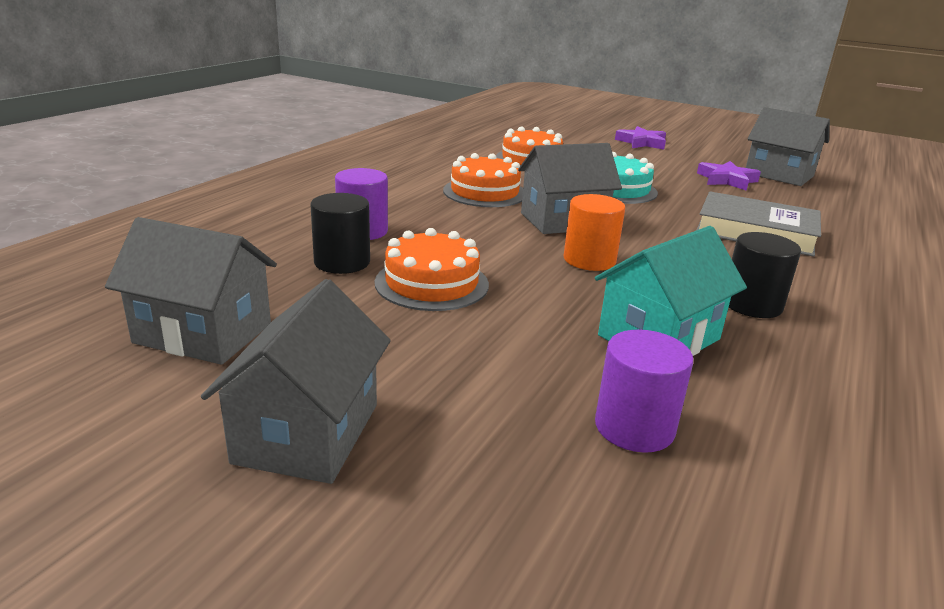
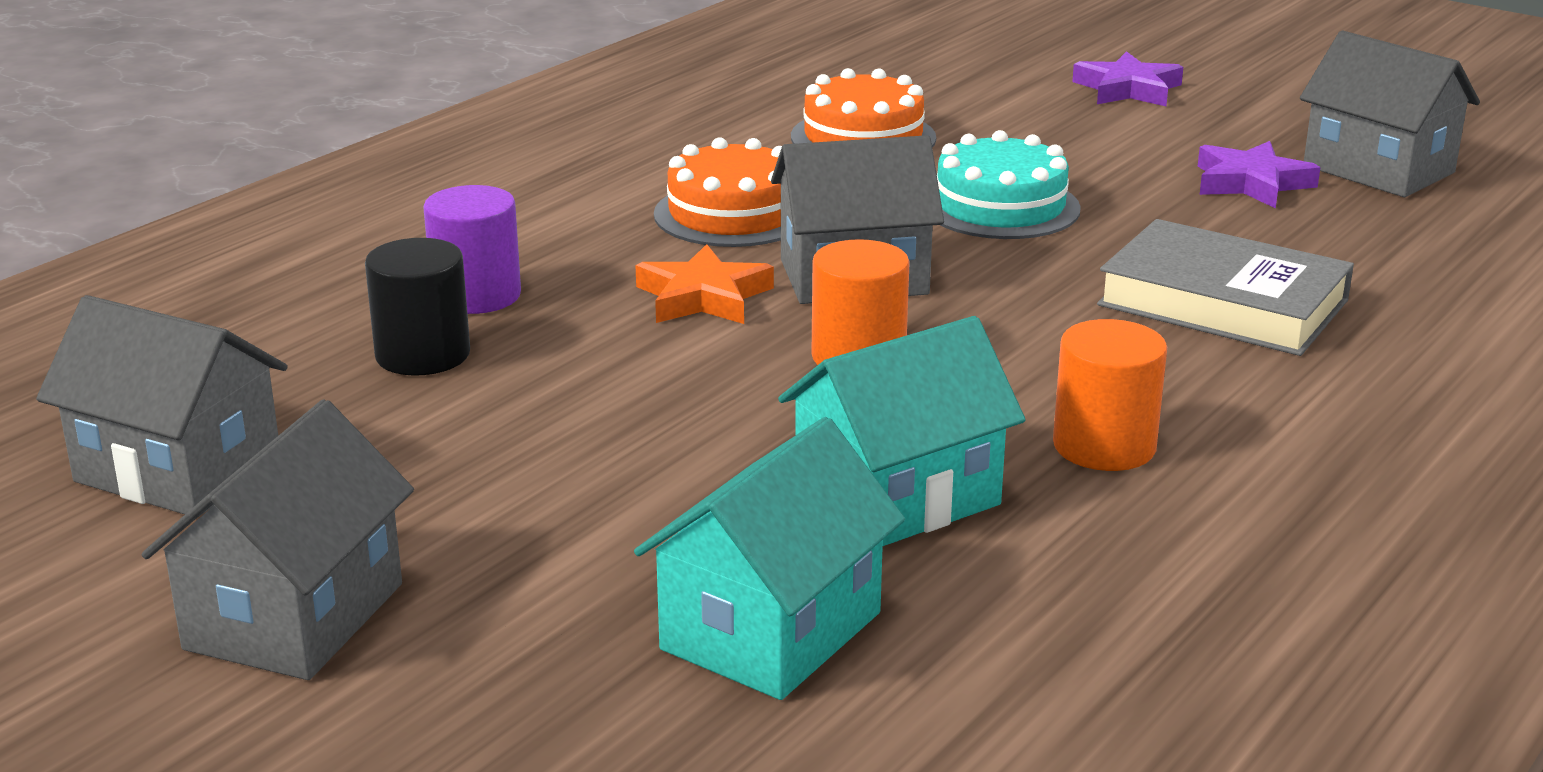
camera: 10 degrees right, 0 degrees up
(432, 283) = (559, 396): orange cake -> none
(489, 231) = (703, 297): none -> orange star
(634, 427) = (771, 631): purple cylinder -> turquoise house
(752, 304) = (1104, 446): black cylinder -> orange cylinder

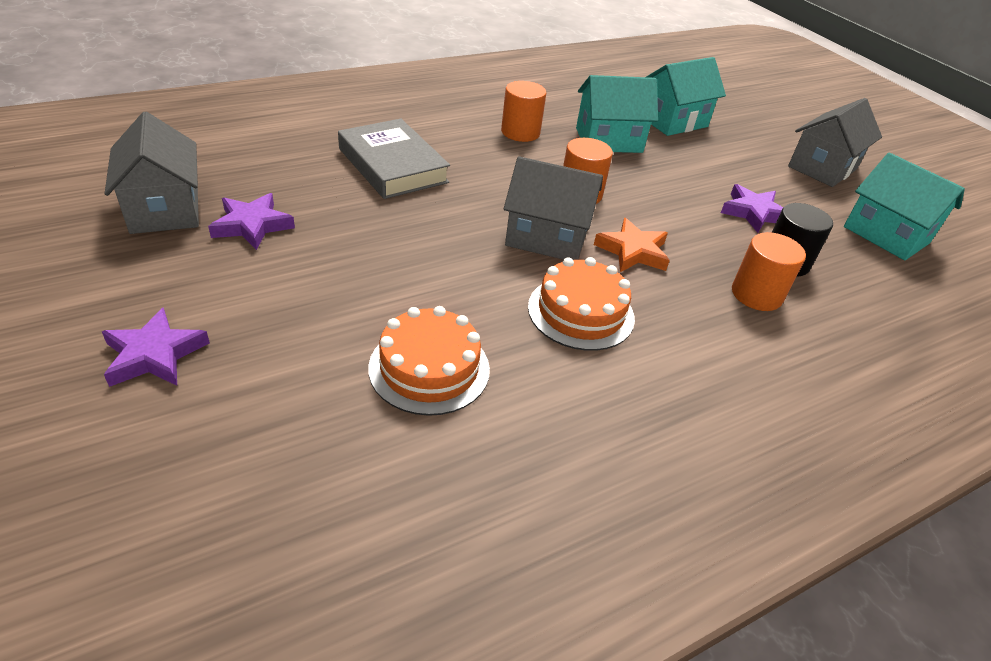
camera: 160 degrees left, 15 degrees up
(178, 470) = (886, 235): grey house -> turquoise house
(476, 295) = (756, 294): purple cylinder -> orange cylinder
(490, 427) = (753, 213): none -> purple star
(1000, 207) = (417, 259): turquoise cake -> none

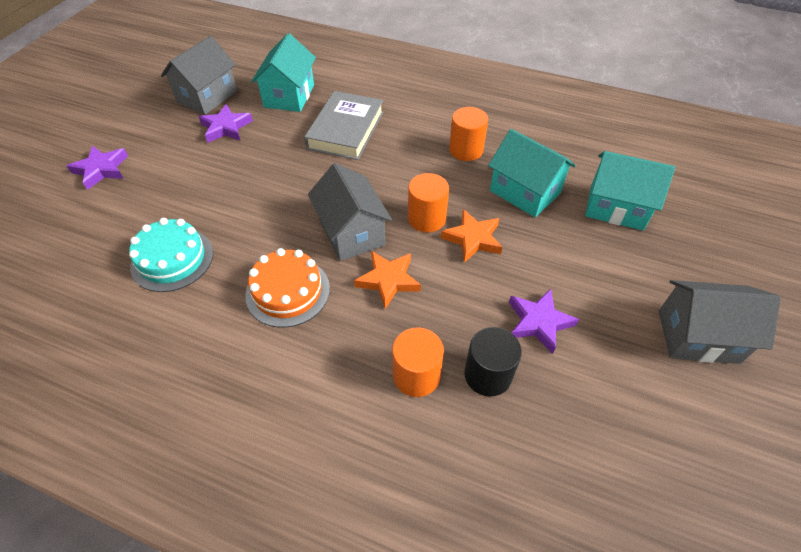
camera: 55 degrees right, 10 degrees up
(429, 368) = (172, 259): orange cake -> turquoise cake
(632, 188) = (473, 238): none -> orange star
(886, 235) = (638, 434): turquoise house -> turquoise house (289, 96)

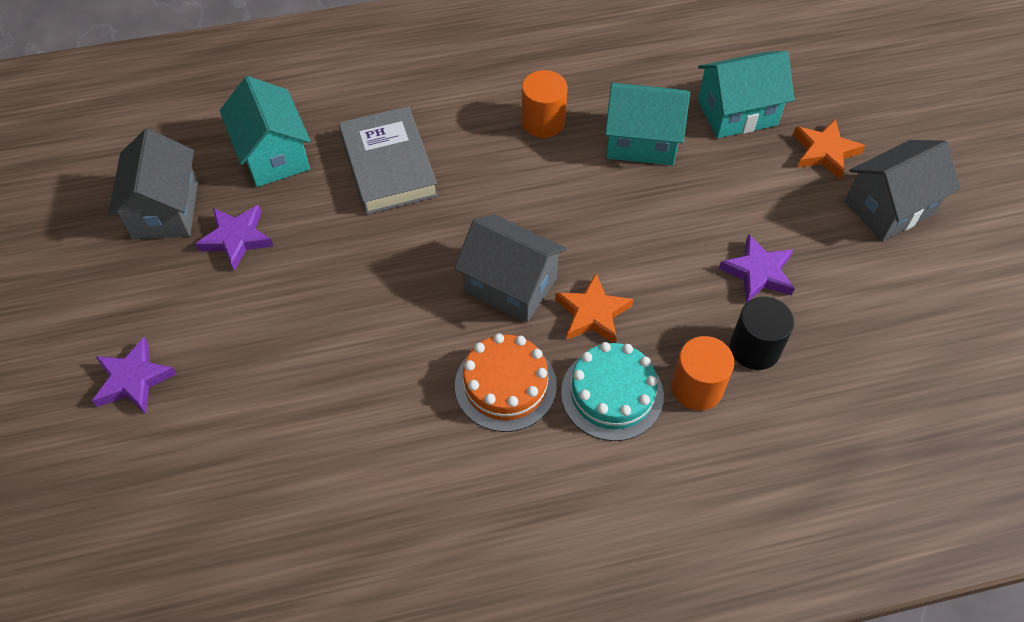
camera: 35 degrees left, 5 degrees up
(172, 259) = (346, 428): turquoise cake -> turquoise cake (612, 394)
(426, 218) = (571, 225): orange cylinder -> none
(473, 238) = (634, 222): orange star -> orange star (824, 152)

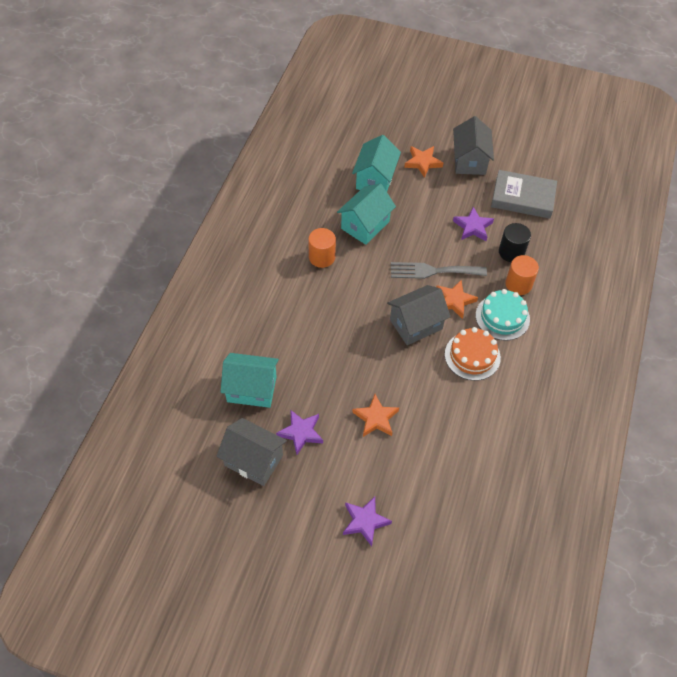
camera: 60 degrees left, 0 degrees up
(311, 313) = (376, 418): none -> orange star
(388, 166) = (301, 338): grey book -> grey book (523, 198)
(626, 261) = (433, 271): none -> grey fork

